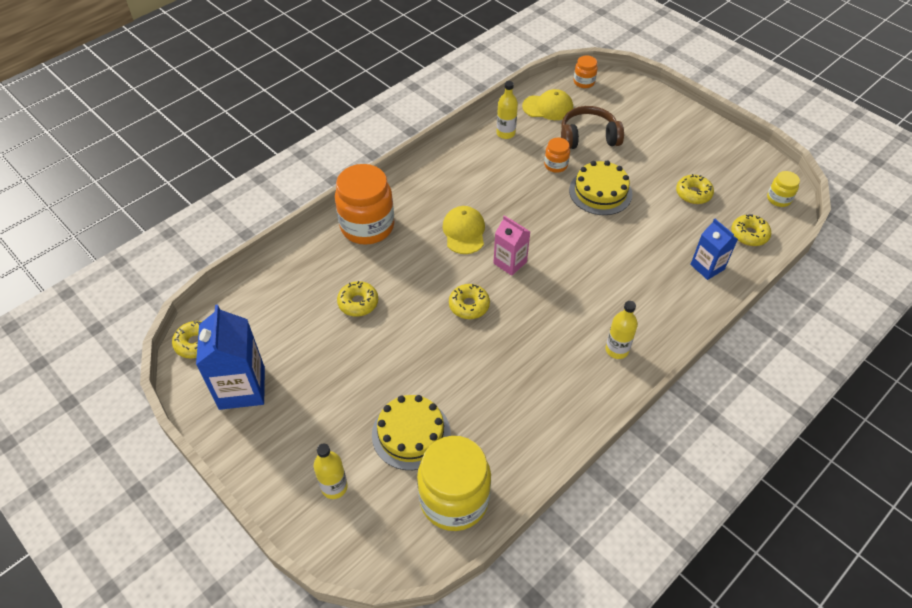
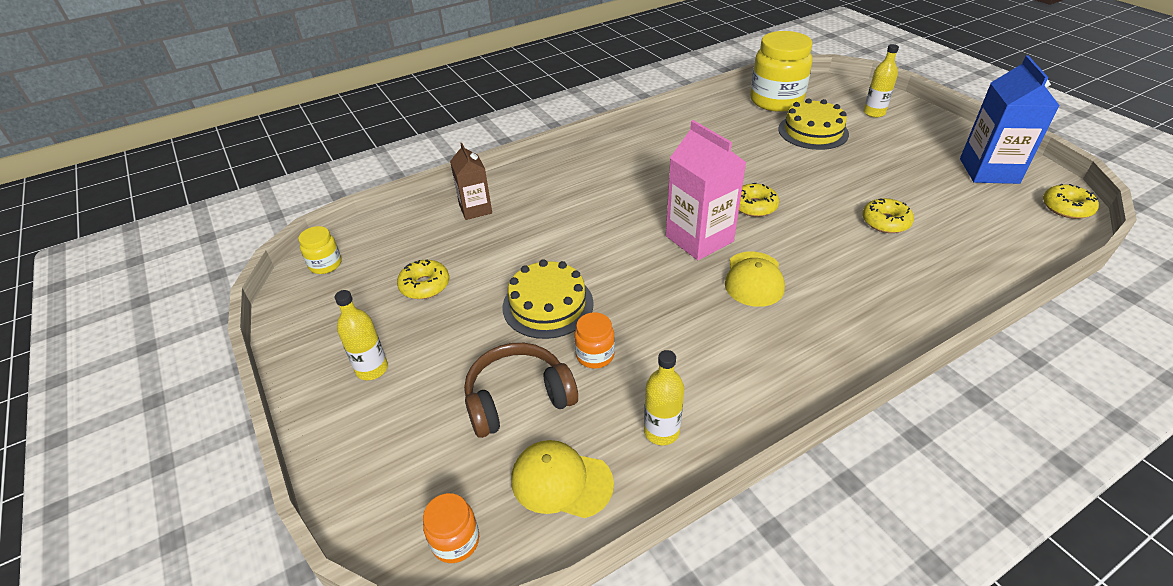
camera: 165 degrees left, 10 degrees down
(367, 226) = (895, 303): orange jar -> none
(510, 262) = (699, 239): pink carton -> pink carton, size x1.64
(588, 137) = (518, 399): brown headphones -> brown headphones turned 150 degrees clockwise
(617, 350) = (611, 160): yellow bottle -> yellow bottle (372, 369)
(707, 267) = (475, 209): blue carton -> brown carton
(749, 234) = (401, 232): yellow donut -> none

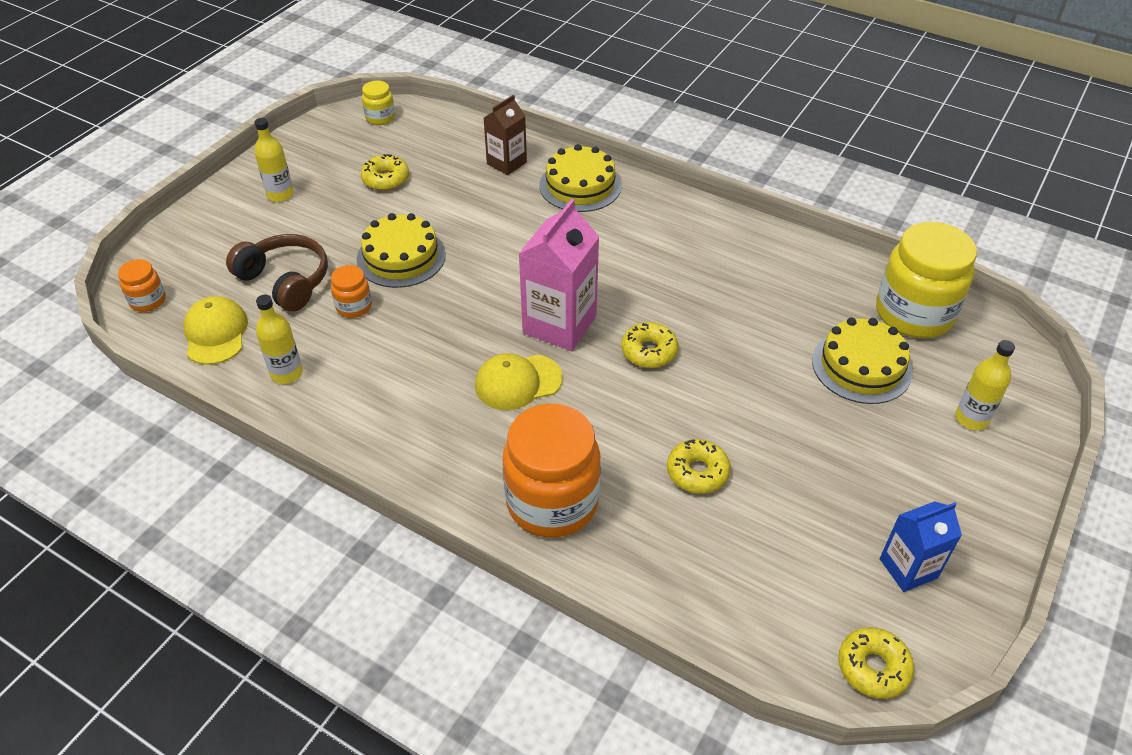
camera: 60 degrees right, 5 degrees up
(541, 182) = (580, 186): none -> yellow cake
(895, 298) = (552, 502): none -> orange jar
(989, 171) = (908, 568): blue carton -> blue carton, size x0.61

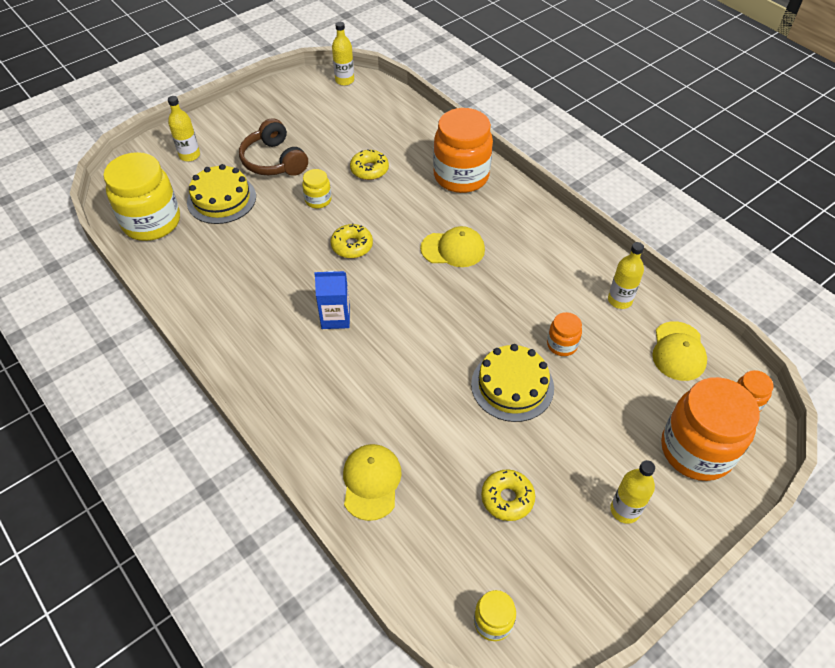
camera: 160 degrees left, 5 degrees up
(208, 250) = (696, 450): none -> orange jar
(285, 281) = (620, 389): brown headphones -> brown headphones (274, 161)
(506, 163) = (371, 482): brown carton -> yellow cap
(559, 324) = (404, 283): pink carton -> none
(580, 186) = (313, 424): yellow cake -> none
(736, 401) = (318, 200): none -> yellow jar
(873, 667) = (344, 80): yellow donut -> yellow bottle
(908, 568) = (295, 106): blue carton -> blue carton (335, 317)

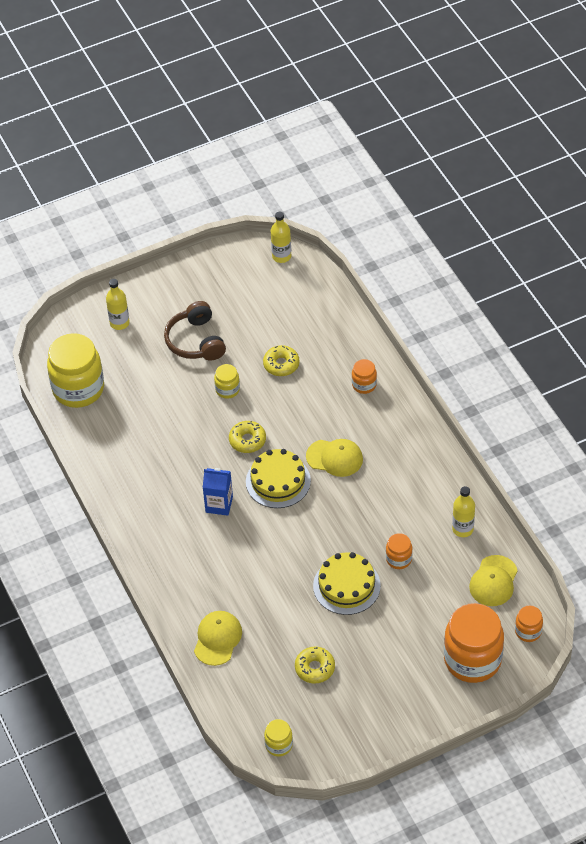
camera: 15 degrees right, 0 degrees up
(221, 199) = (142, 375): yellow cake -> yellow cake (278, 481)
(461, 176) = (364, 385): orange jar -> orange jar, size x0.47
(625, 510) = (399, 692): yellow bottle -> none

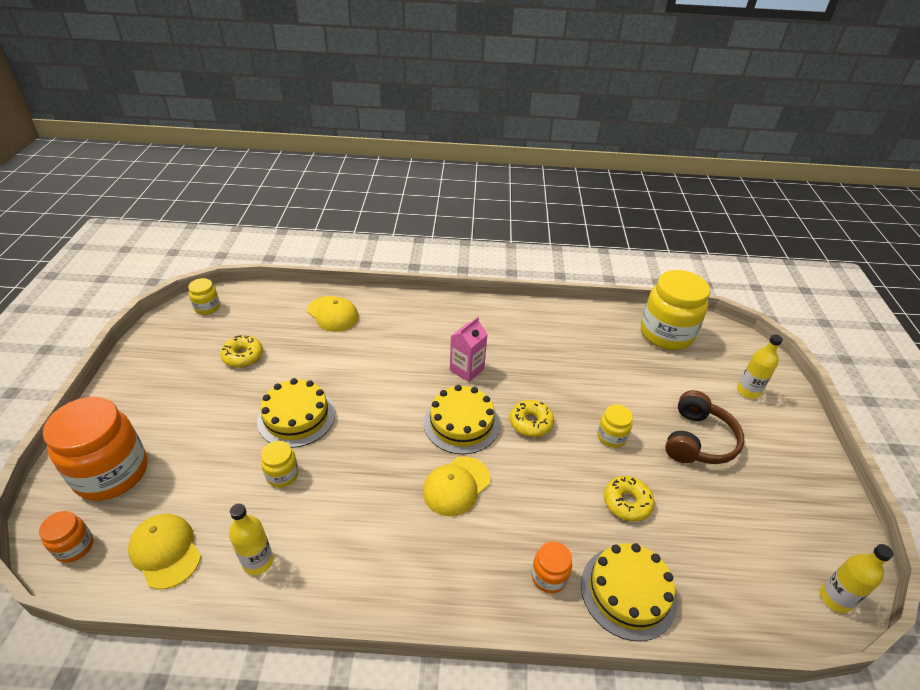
camera: 115 degrees right, 10 degrees down
(195, 341) = (698, 440): brown headphones -> brown headphones turned 105 degrees clockwise
(219, 504) = (467, 369): blue carton -> pink carton
(346, 346) = (628, 592): none -> yellow cake
(399, 559) = (282, 475): orange jar -> yellow jar

